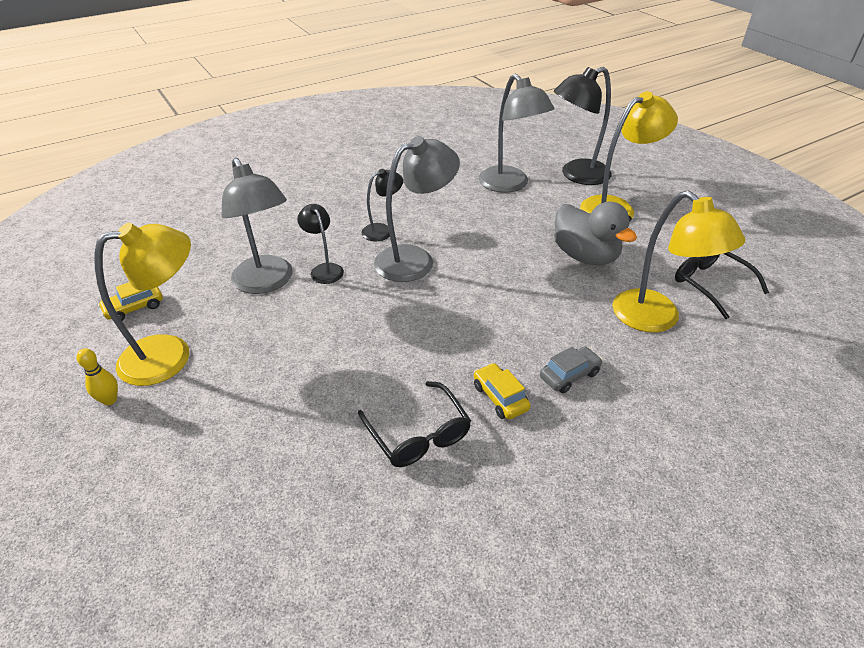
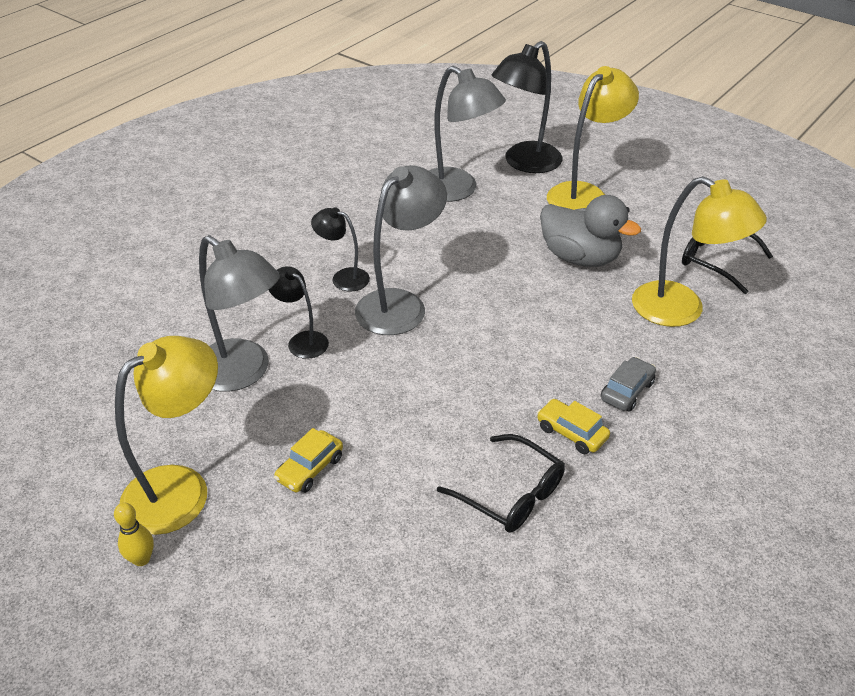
camera: 20 degrees left, 0 degrees up
(134, 308) = (95, 445): yellow car -> yellow car (310, 469)
(383, 230) = (343, 277): black lamp -> black lamp turned 105 degrees counterclockwise

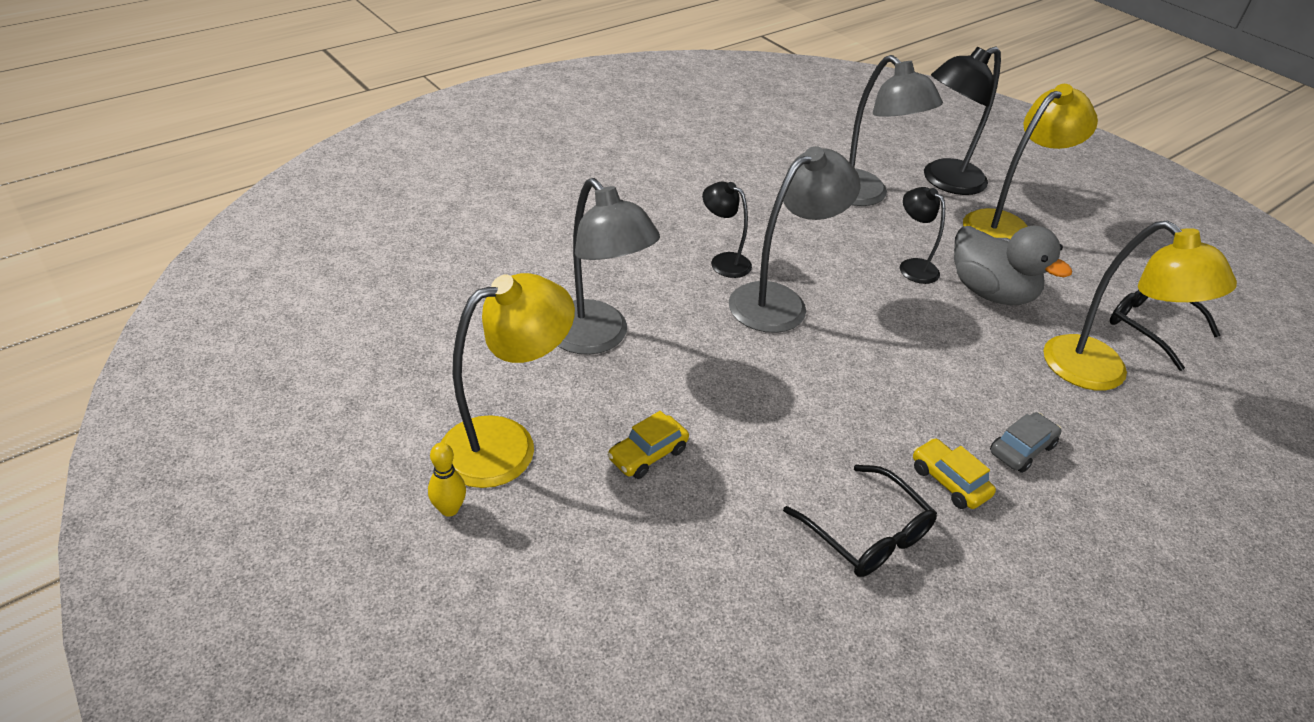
camera: 10 degrees right, 0 degrees up
(302, 340) = (666, 318): black lamp -> black lamp (912, 266)

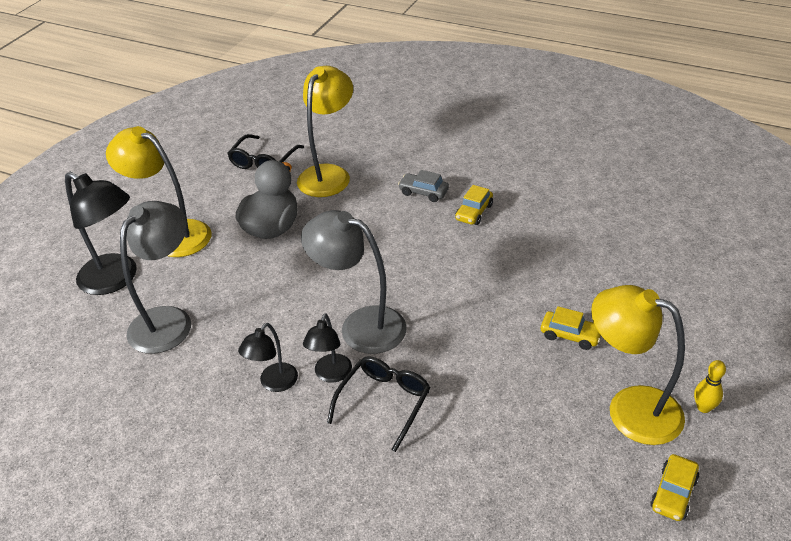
camera: 110 degrees left, 0 degrees up
(388, 414) = (673, 493): none -> yellow car
(597, 338) = (487, 411): grey lamp -> none
(866, 533) = (540, 232): black glasses -> black glasses (384, 403)
(912, 266) = (264, 270): black lamp -> black lamp (274, 383)

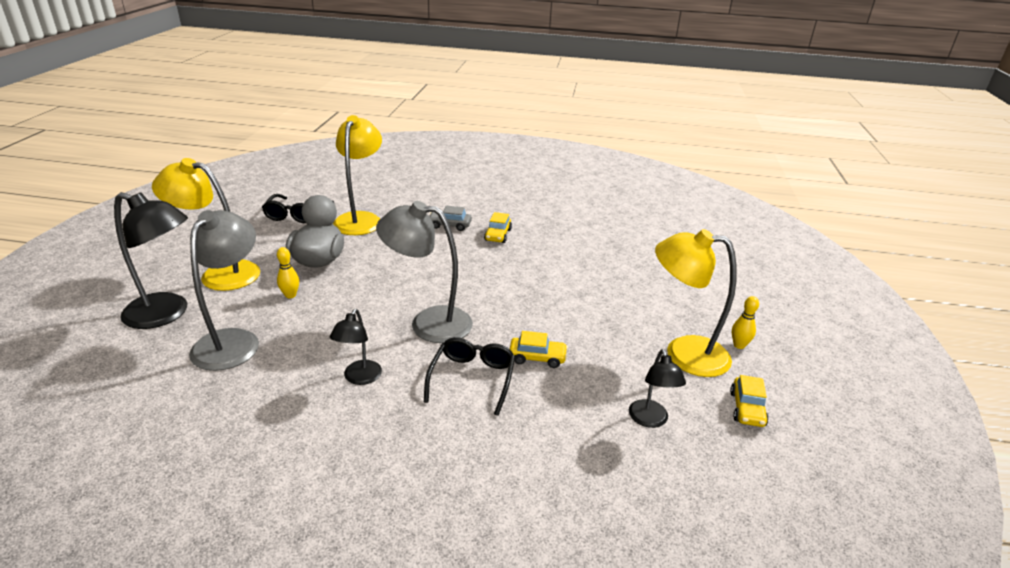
camera: 20 degrees left, 10 degrees down
(233, 271) = (290, 295): none -> yellow bowling pin
(331, 375) = (413, 364): black lamp -> black lamp (650, 420)
(570, 335) = (613, 309): yellow car -> yellow car (537, 358)

